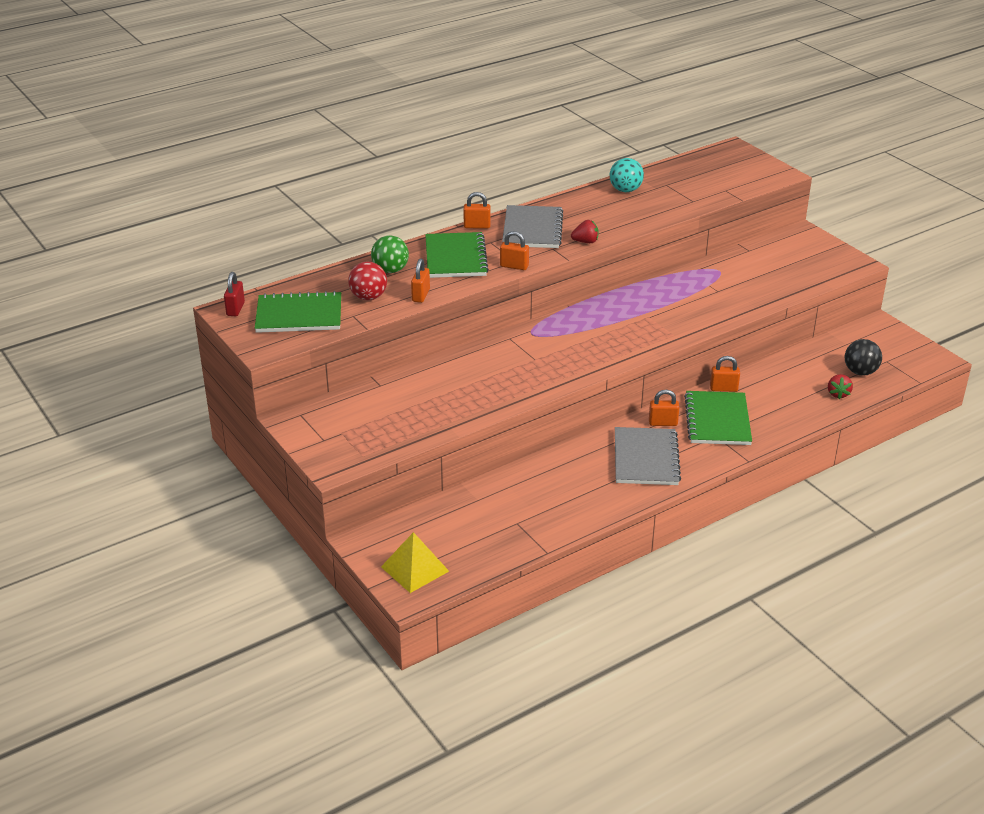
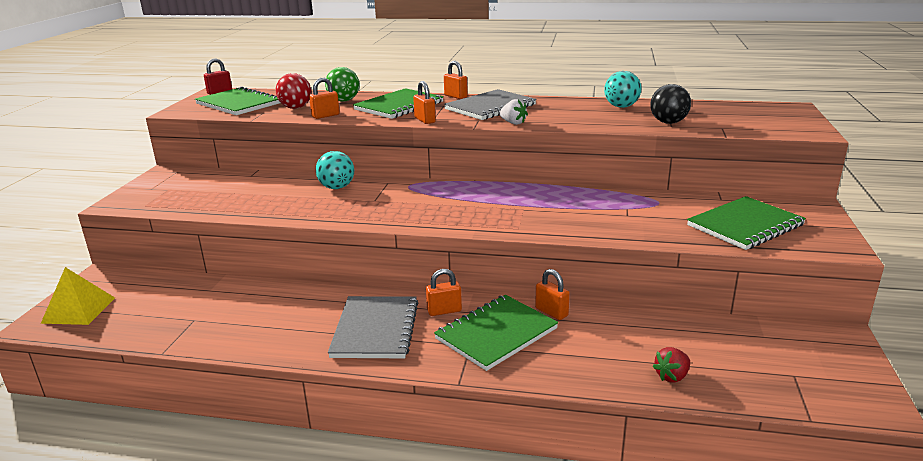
camera: 45 degrees right, 10 degrees down
(481, 361) = (337, 187): none -> turquoise ball
(585, 242) = (513, 123): red strawberry -> white strawberry
(645, 458) = (375, 329): grey notebook -> grey notebook turned 45 degrees counterclockwise
(663, 423) = (444, 311): orange padlock -> orange padlock turned 60 degrees counterclockwise
(791, 268) = (745, 225): none -> green notebook
(860, 372) = (738, 369): black ball -> black ball (668, 122)

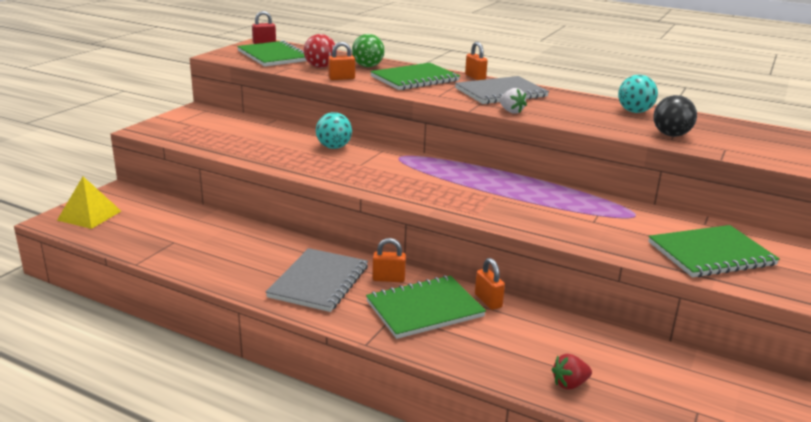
camera: 15 degrees right, 0 degrees up
(425, 120) = (428, 96): orange padlock -> none

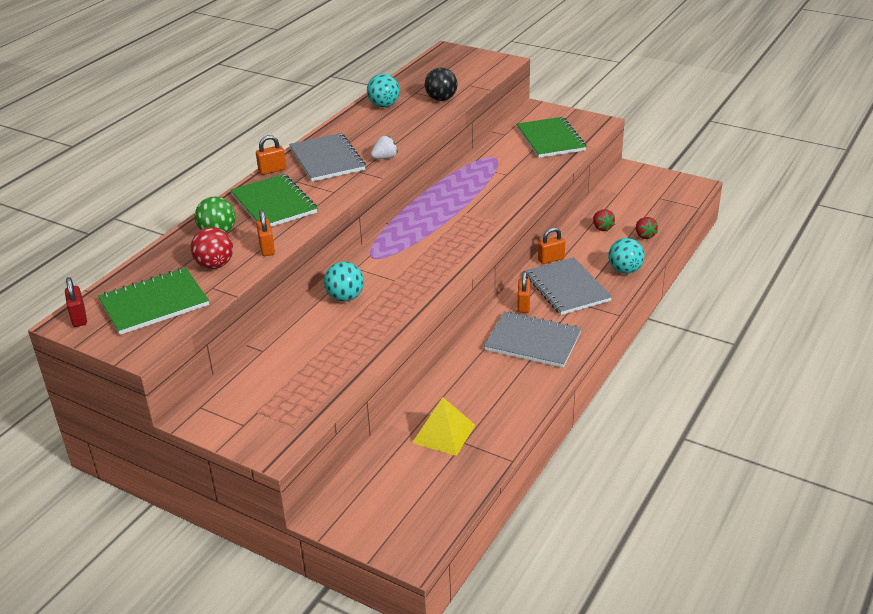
camera: 85 degrees left, 10 degrees up
(89, 215) = (399, 525): yellow pyramid -> yellow pyramid (444, 433)
(424, 309) = (567, 288): green notebook -> grey notebook
(471, 357) = (625, 270): none -> turquoise ball
(579, 346) = (602, 228): none -> red strawberry

